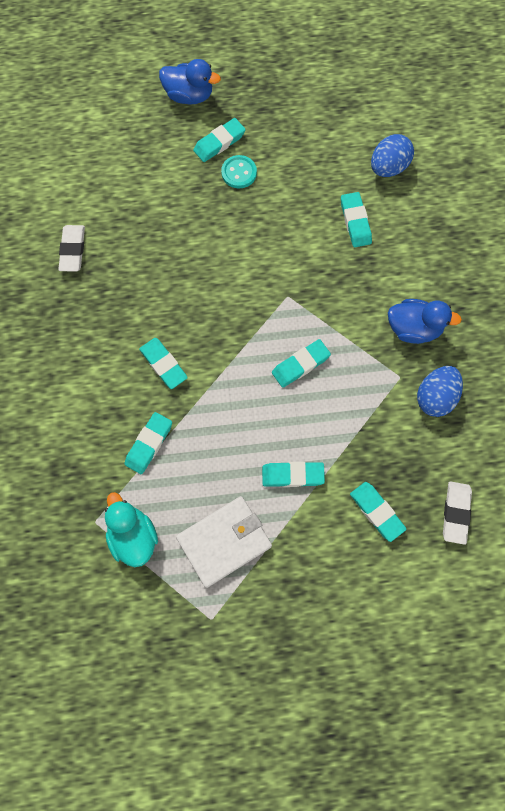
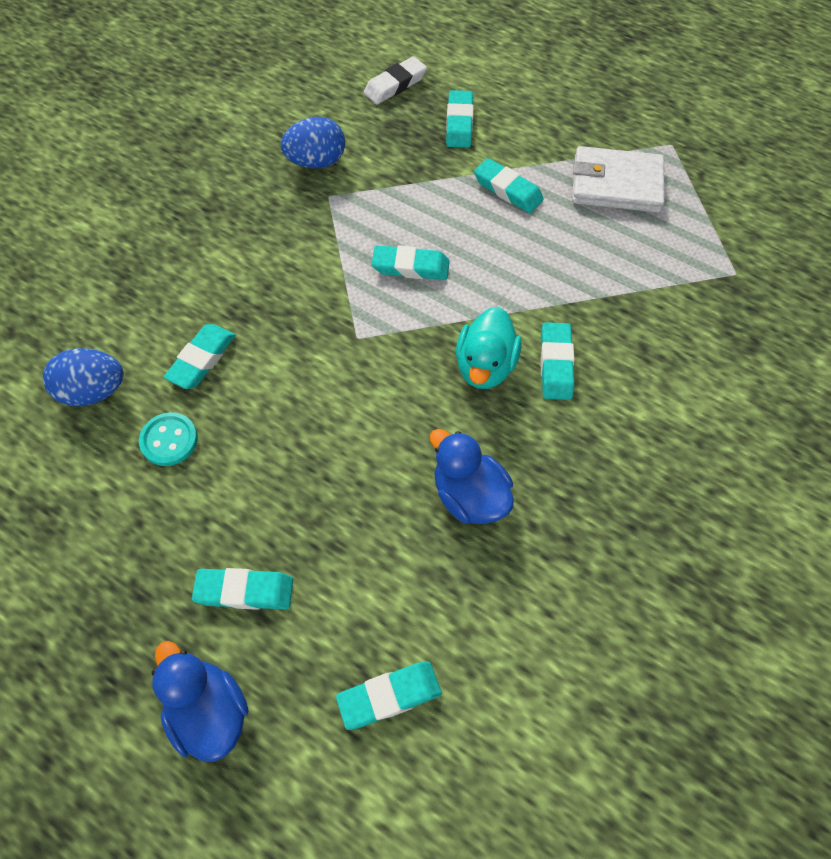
camera: 140 degrees left, 10 degrees down
(73, 250) = (568, 585): white eraser -> none
(133, 536) = (703, 239): turquoise duck -> turquoise duck (485, 366)
(149, 444) = (630, 301): turquoise eraser -> turquoise eraser (389, 696)
(239, 173) = (264, 525): turquoise button -> turquoise button (169, 440)
(414, 328) = (269, 223): blue duck -> blue duck (469, 495)

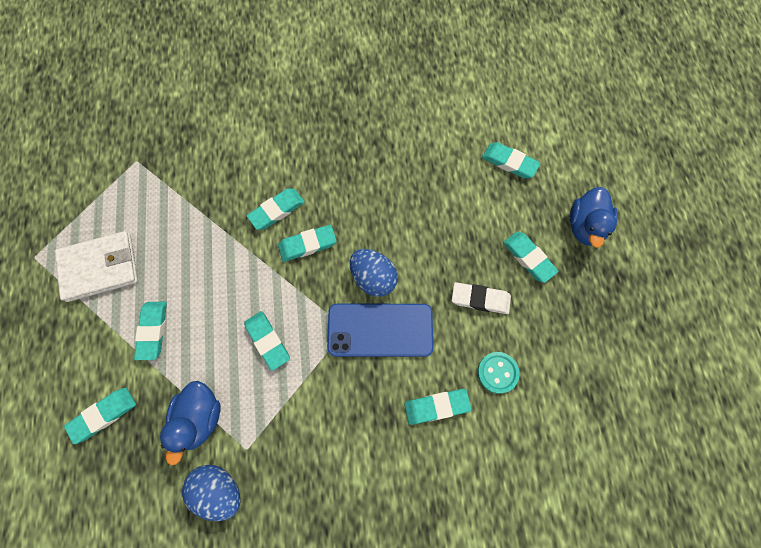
camera: 130 degrees left, 10 degrees up
(94, 391) = (512, 451): blue egg -> blue egg (373, 278)
(324, 366) = (380, 330): none -> blue phone
(395, 85) = (88, 503): white eraser -> white eraser (480, 299)
(469, 495) = (391, 198): blue duck -> blue duck (200, 418)
(485, 366) = (307, 244): turquoise duck -> turquoise eraser
(616, 184) = (100, 267): white wallet -> white wallet turned 75 degrees counterclockwise

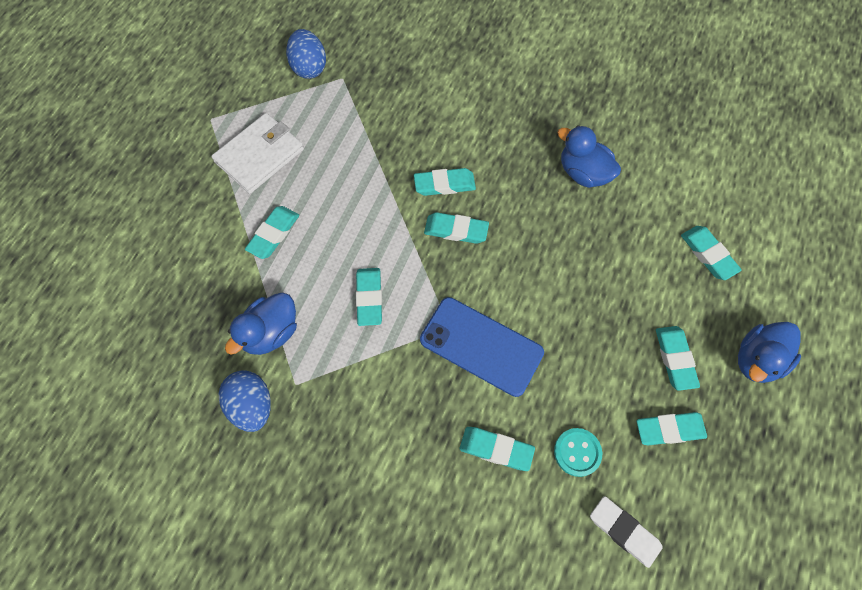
camera: 30 degrees right, 5 degrees down
(100, 267) = (259, 155): white wallet -> white wallet turned 60 degrees counterclockwise
(103, 415) = (192, 284): turquoise eraser -> turquoise eraser (669, 429)
(373, 278) = (502, 294): blue egg -> blue egg (309, 67)
(382, 144) = (583, 173): none -> blue duck
(480, 299) = (599, 372): white eraser -> white eraser (624, 531)

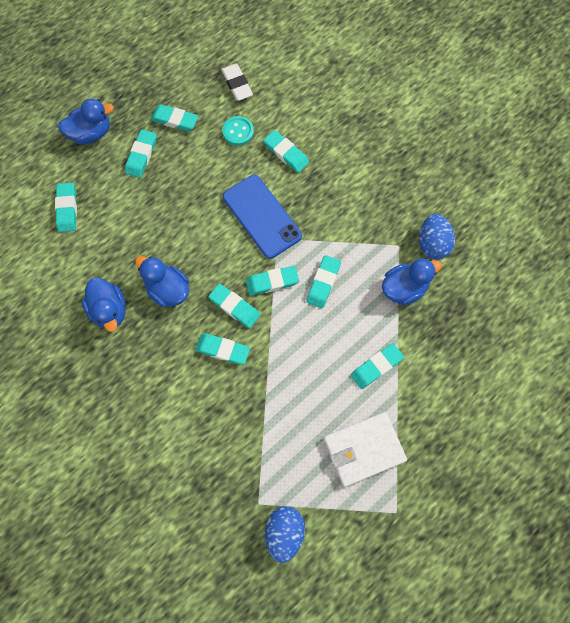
camera: 155 degrees left, 5 degrees up
(428, 274) = (272, 282): none -> turquoise eraser
(537, 217) = (168, 290): none -> blue duck

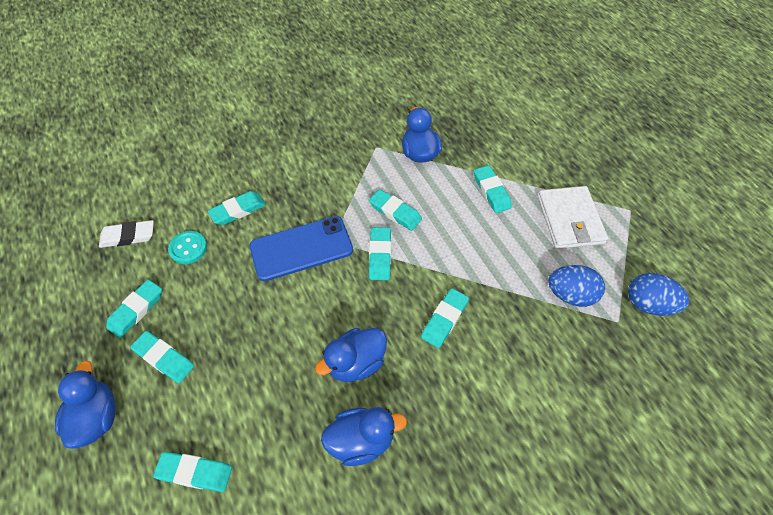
camera: 75 degrees left, 15 degrees down
(234, 307) = (398, 297): turquoise eraser -> none
(432, 244) = (383, 124): blue egg -> blue egg (570, 294)

